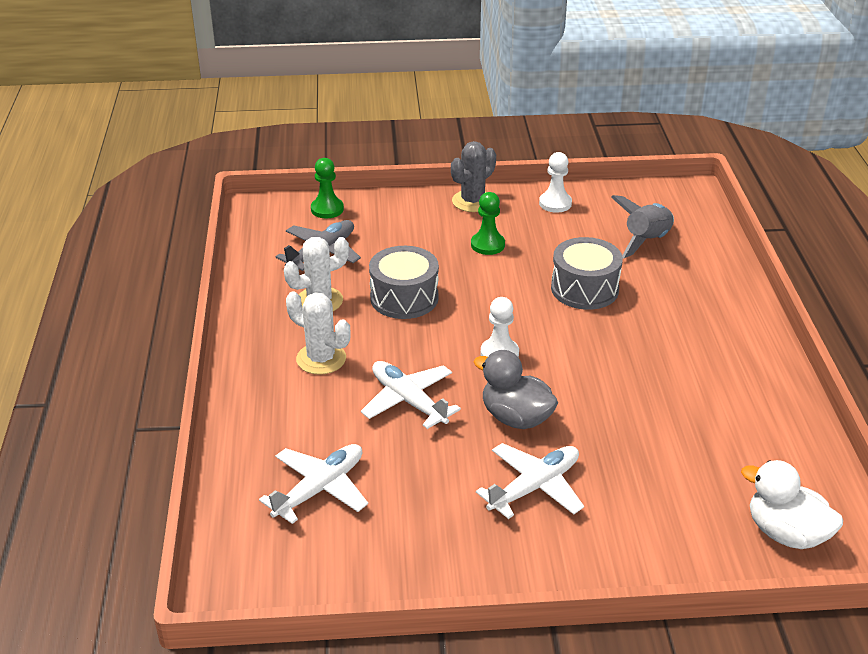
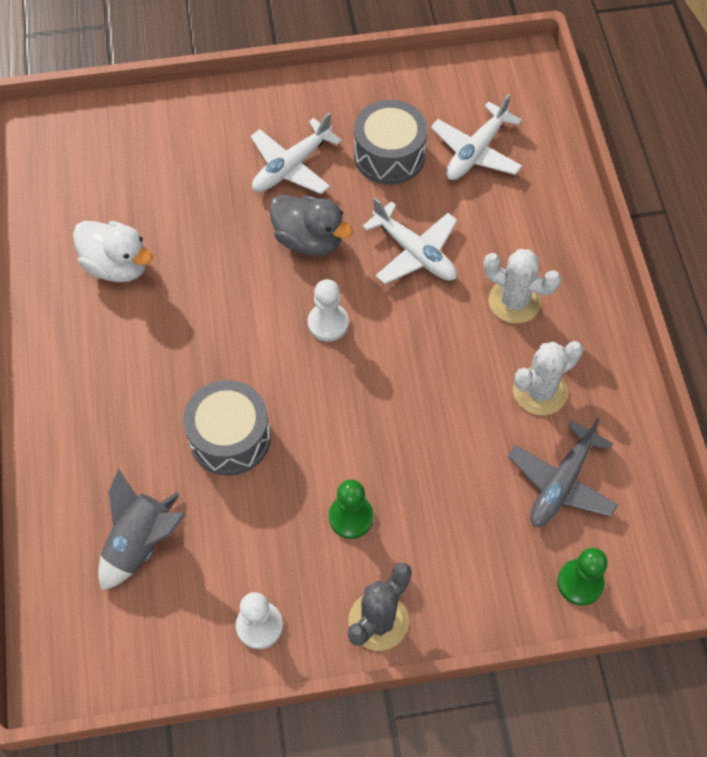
camera: 175 degrees right, 25 degrees up
(404, 298) = (443, 404): grey drum -> grey drum (389, 155)
(786, 533) = (85, 138): white duck -> white duck (117, 265)

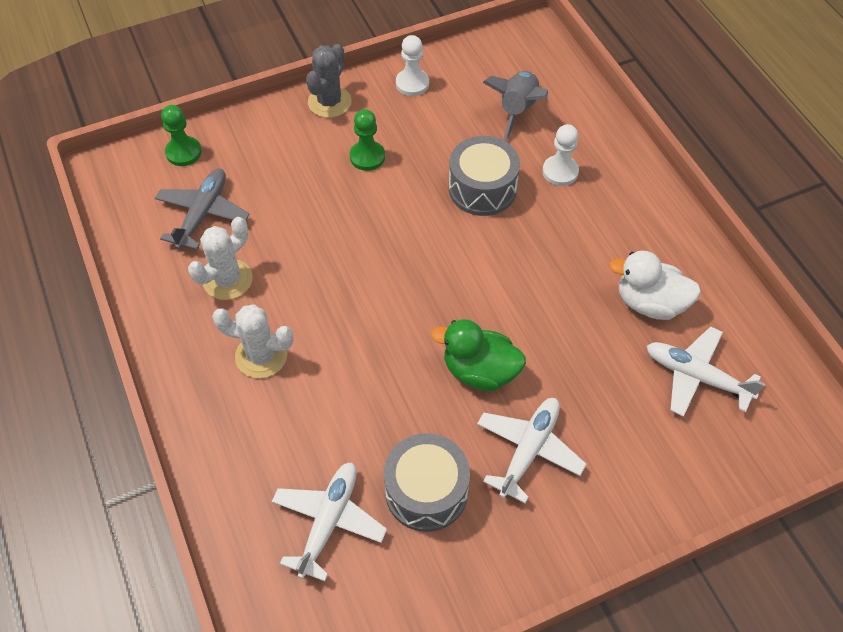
camera: 165 degrees right, 5 degrees down
(309, 240) = (479, 371): grey duck -> green duck
(328, 323) = (433, 295): white pawn -> white pawn (560, 172)
(415, 253) = (369, 383): white plane -> white plane (696, 376)

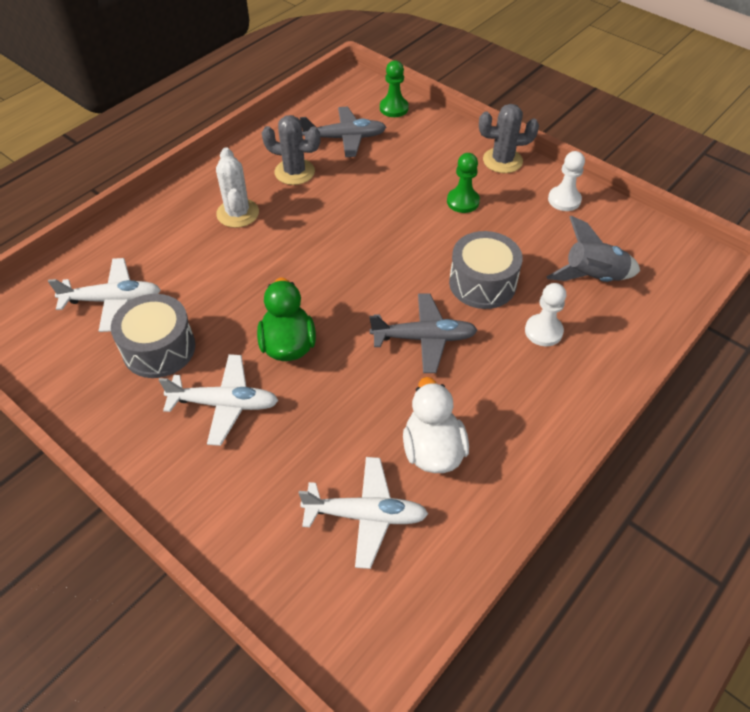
camera: 65 degrees right, 5 degrees down
(228, 280) = (294, 172): white cactus -> grey cactus
(525, 259) = (424, 338): none -> grey plane
(696, 376) = (366, 515): white plane -> white plane turned 90 degrees clockwise

